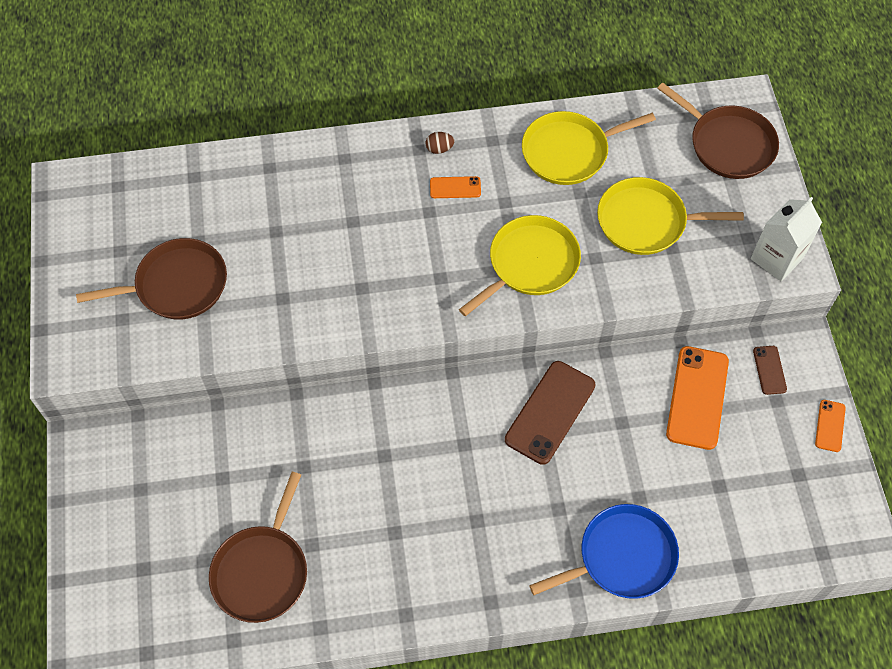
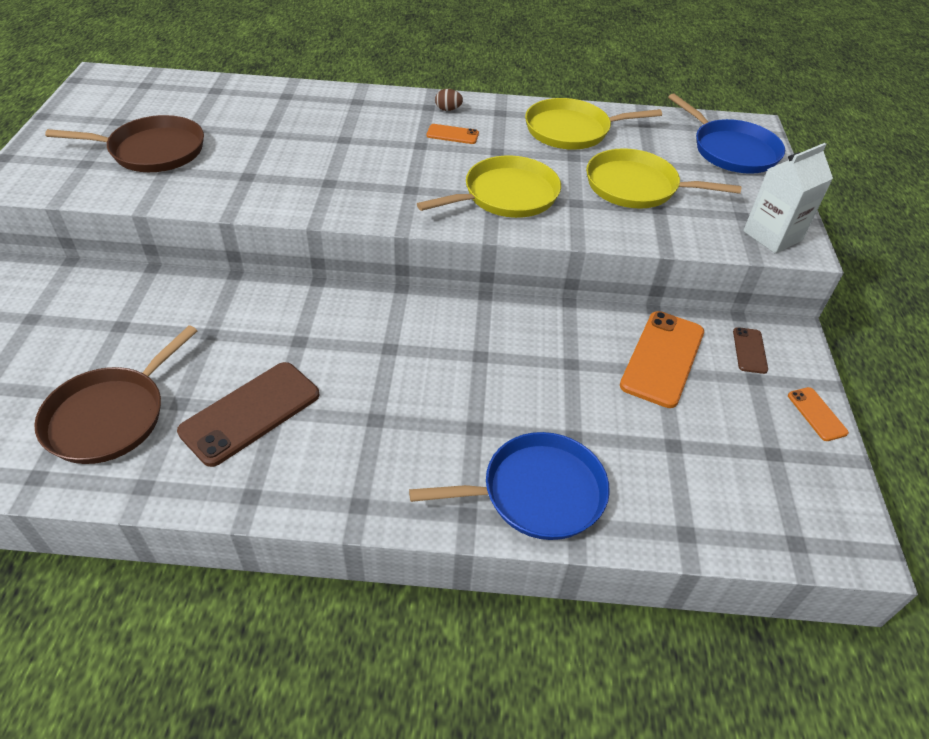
camera: 10 degrees right, 15 degrees down
(550, 412) = (494, 339): brown phone -> brown phone (250, 413)
(728, 144) = (731, 150): brown pan -> blue pan
(830, 426) = (817, 414): orange phone -> orange phone turned 45 degrees counterclockwise

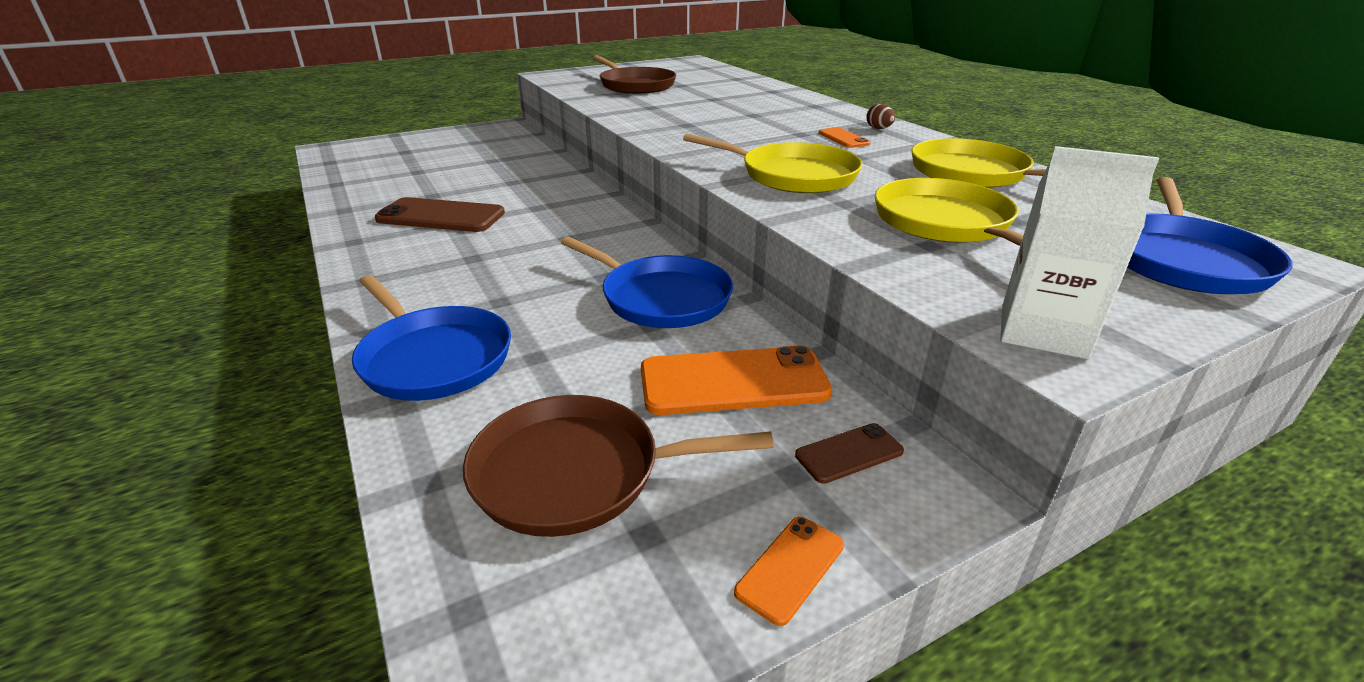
camera: 60 degrees right, 15 degrees down
(111, 416) = (404, 183): brown pan -> brown pan (576, 473)
(538, 341) = (661, 298): none -> blue pan

